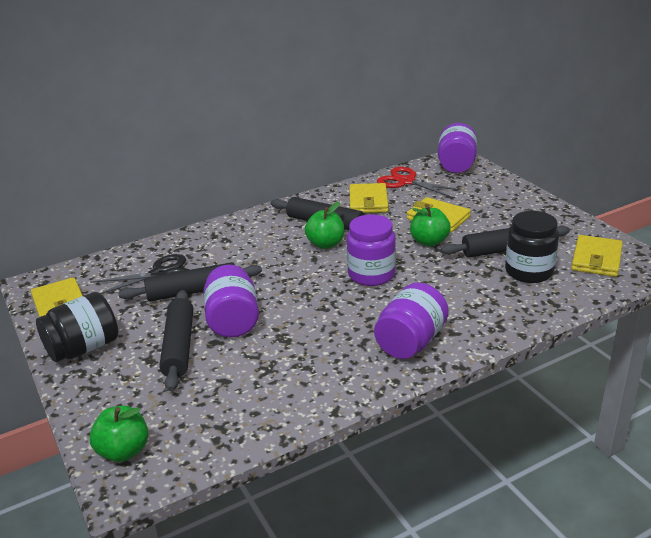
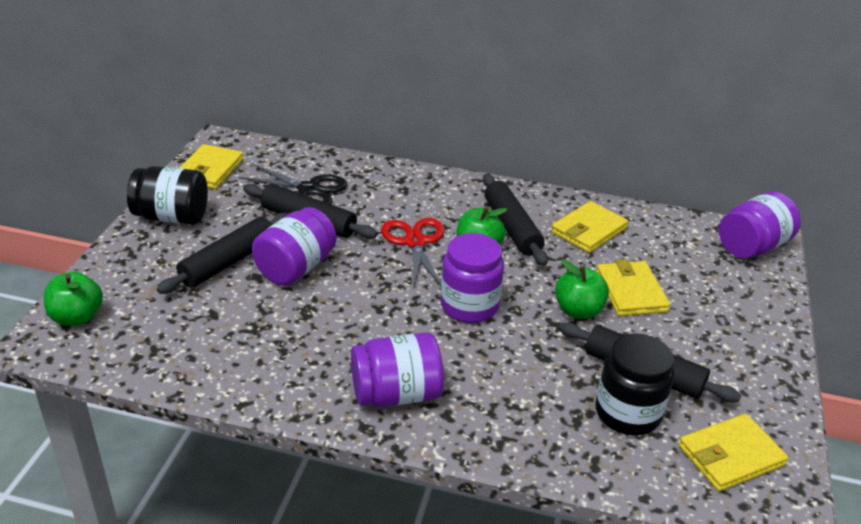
camera: 40 degrees right, 5 degrees up
(406, 181) = (663, 233): red scissors -> red scissors (415, 242)

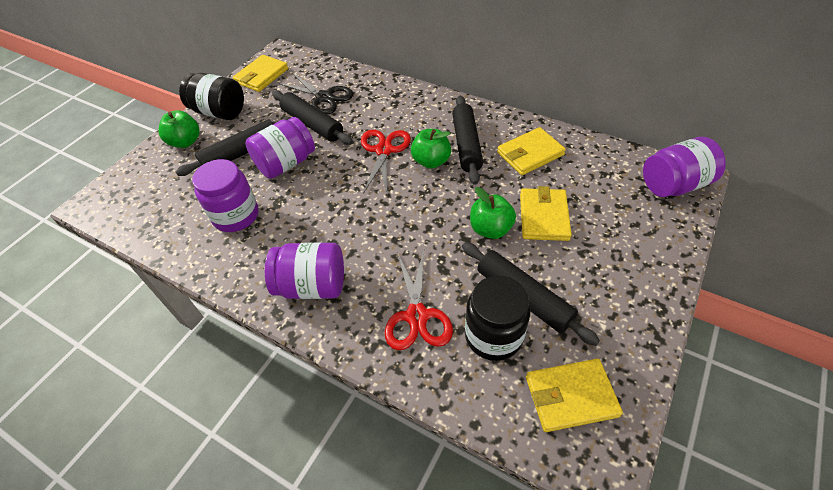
camera: 20 degrees right, 15 degrees up
(77, 317) = (122, 187): green apple -> green apple (185, 142)
(469, 306) = (402, 213): purple jar -> purple jar (236, 216)
(535, 407) = (417, 316): none -> red scissors

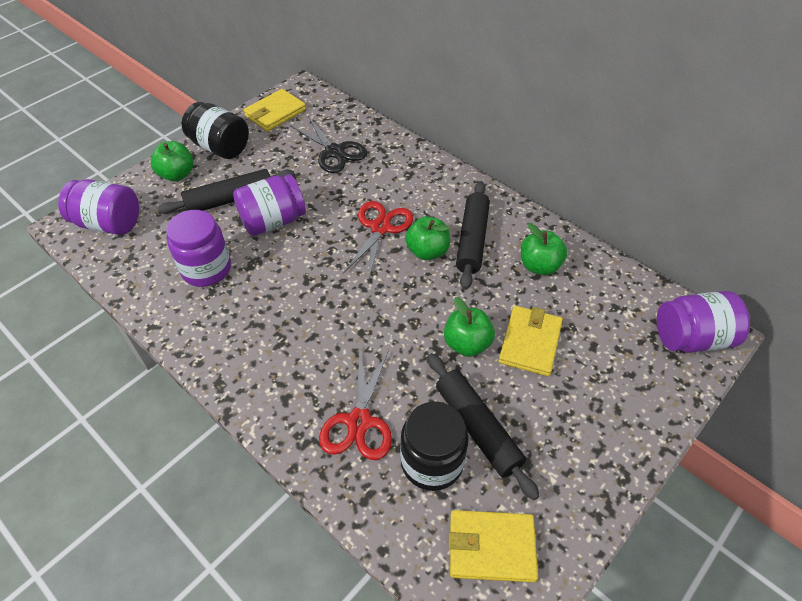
camera: 10 degrees right, 0 degrees up
(312, 124) = (313, 181): black rolling pin -> none
(312, 285) = (262, 363): purple jar -> purple jar (109, 223)
(530, 154) = (539, 266): yellow wallet -> green apple

